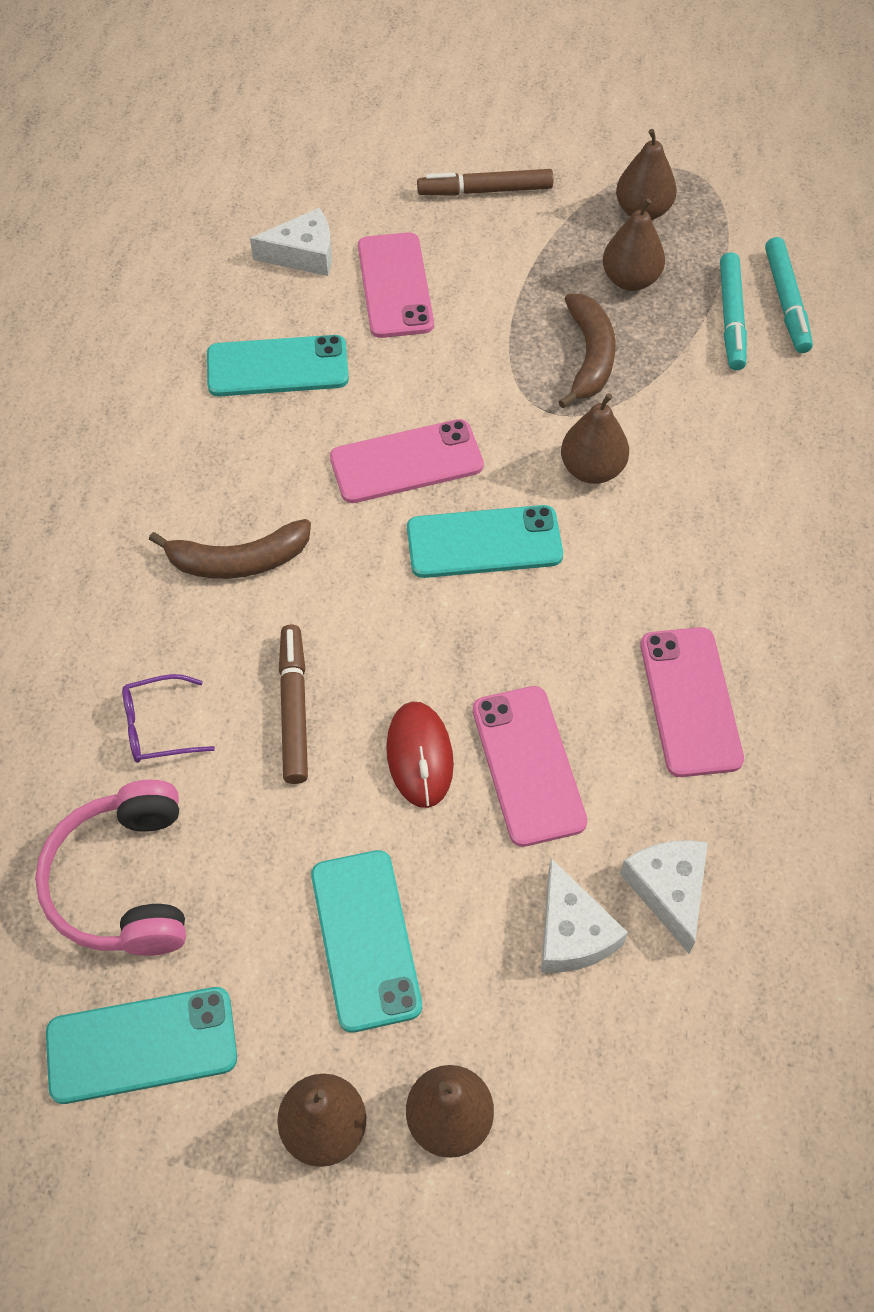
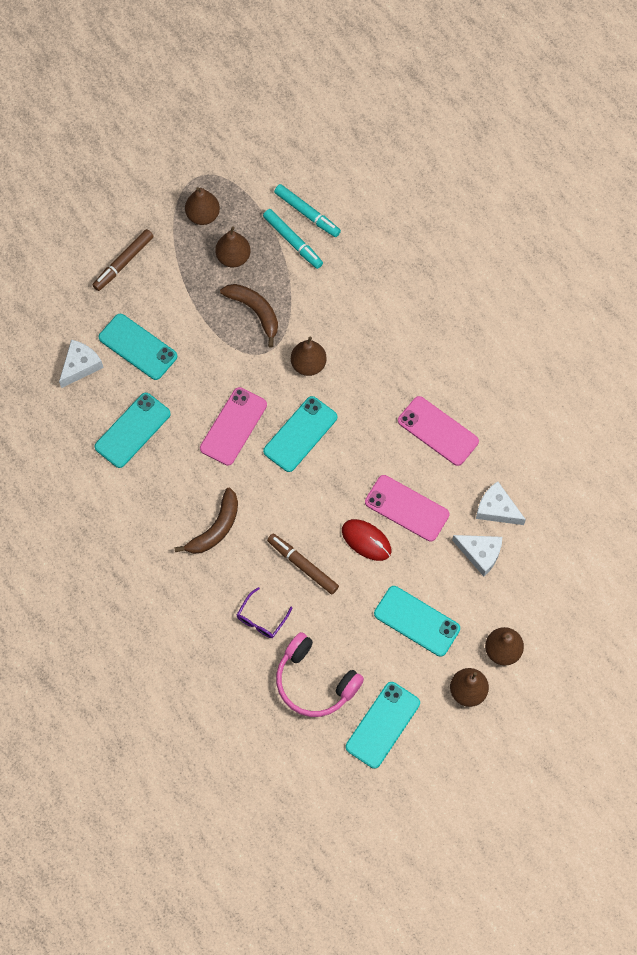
camera: 45 degrees left, 10 degrees up
(394, 286) = (137, 347): pink phone -> turquoise phone

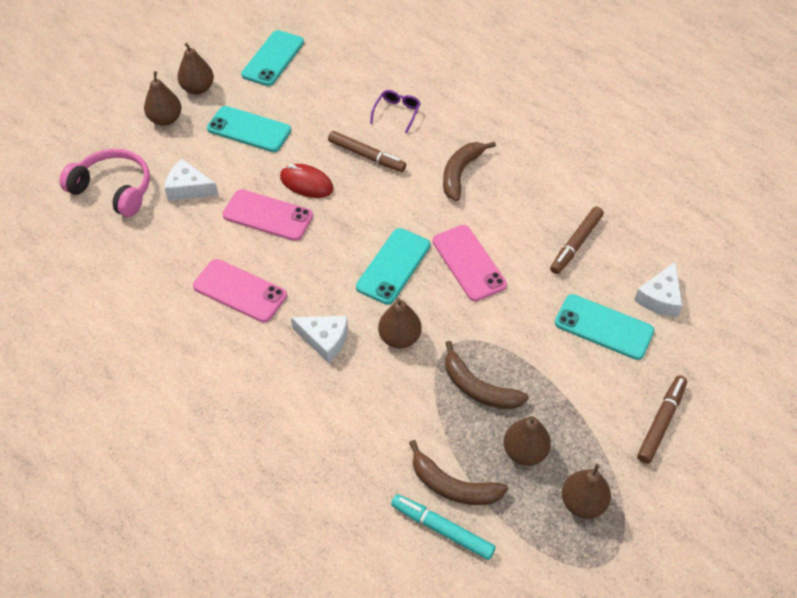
camera: 170 degrees right, 15 degrees down
(133, 430) = (576, 244): turquoise phone -> brown marker
(233, 426) = (468, 263): pink phone -> pink phone turned 45 degrees counterclockwise
(293, 241) = (452, 486): turquoise marker -> brown banana
(314, 682) = (338, 77): pink headphones -> pink headphones (114, 189)
(497, 509) = (172, 227): white cheese -> white cheese (324, 340)

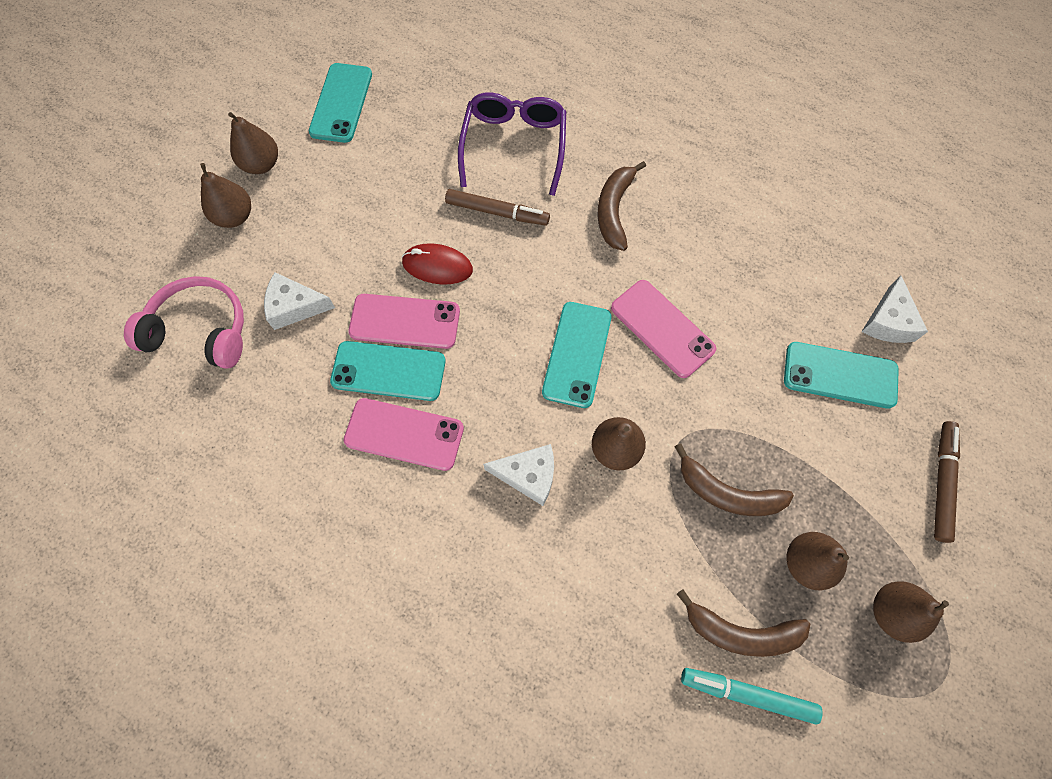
camera: 15 degrees left, 15 degrees up
(249, 129) = (343, 207): turquoise phone -> turquoise phone (388, 371)
(397, 113) = (514, 146): purple glasses -> purple glasses, size x1.92
(576, 244) = (774, 274): brown marker -> none

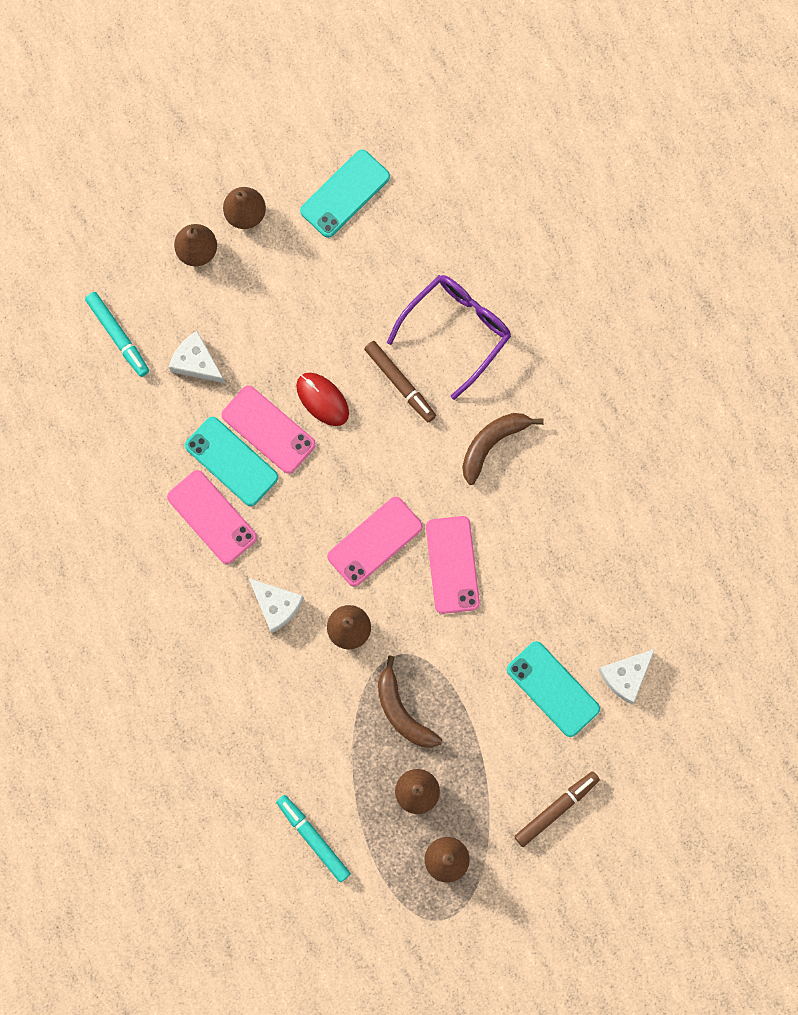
camera: 35 degrees right, 10 degrees up
(200, 330) = (118, 336): pink headphones -> turquoise marker
(576, 354) = (374, 541): turquoise phone -> pink phone
(740, 632) = (338, 801): brown banana -> none

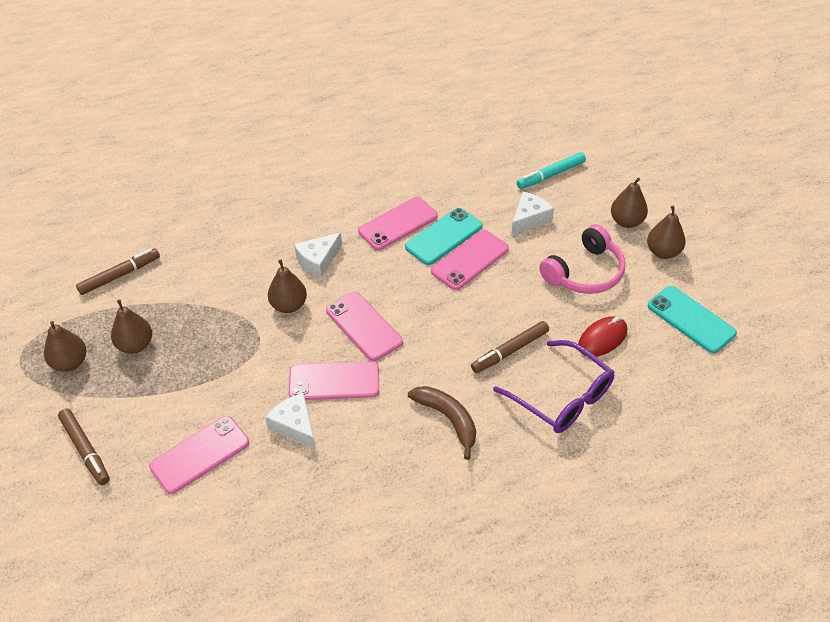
camera: 95 degrees right, 30 degrees down
(282, 301) = (585, 272): none -> pink headphones
(313, 838) = (120, 275): turquoise marker -> brown marker
(322, 399) = (495, 296): red mouse -> red mouse (602, 338)
(402, 711) = (208, 338): brown banana -> none
(553, 689) = (200, 455): turquoise phone -> pink phone
(626, 676) = (197, 520): white cheese -> white cheese (295, 425)

